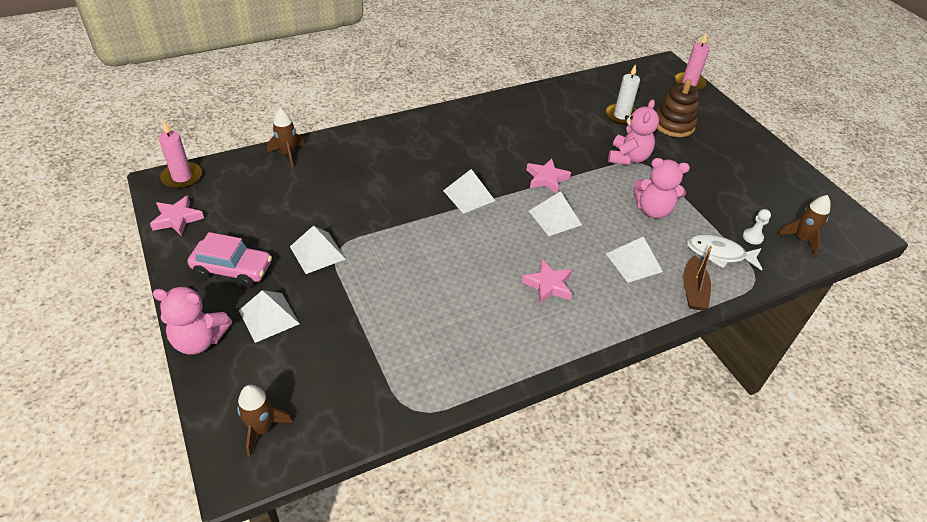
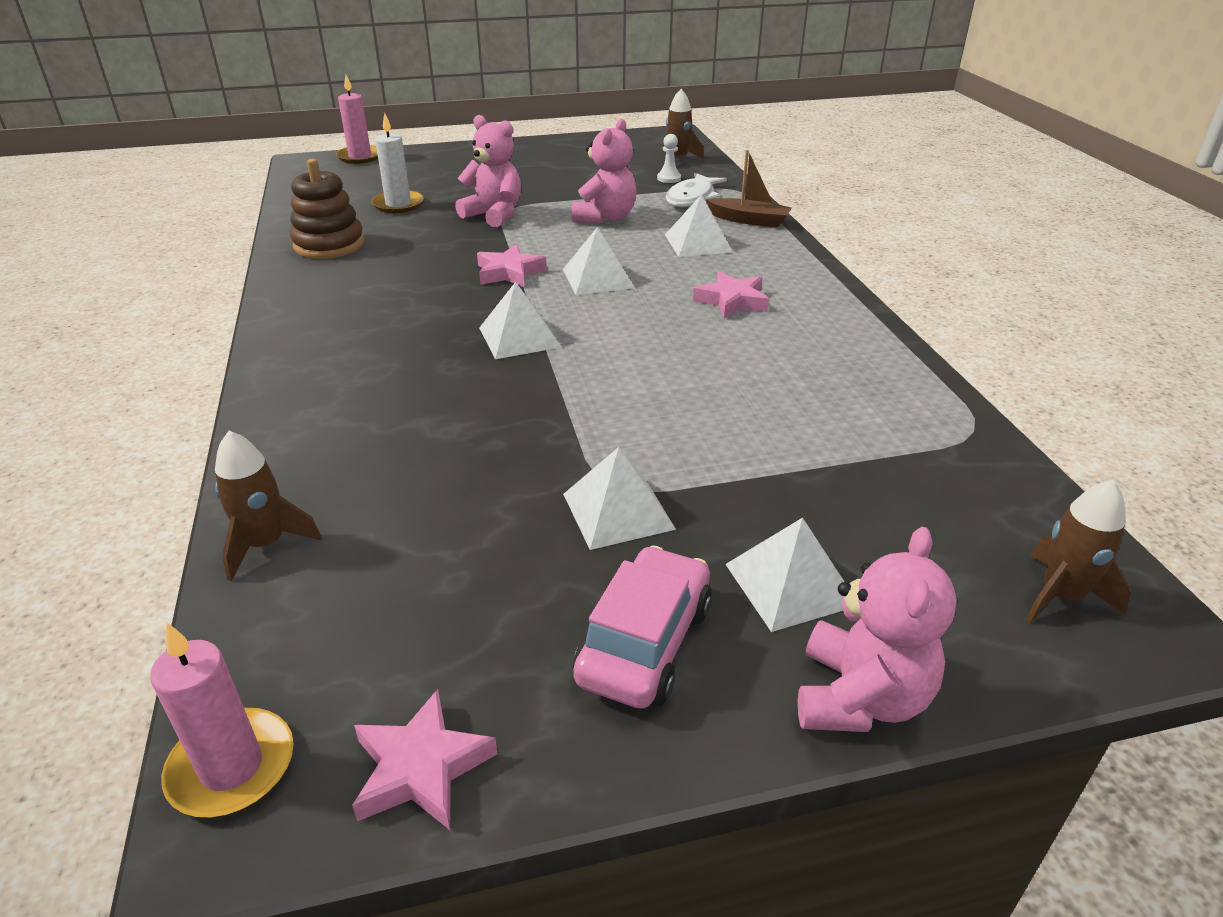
camera: 75 degrees left, 10 degrees down
(673, 125) = (442, 179): brown stacking toy -> brown stacking toy (329, 245)

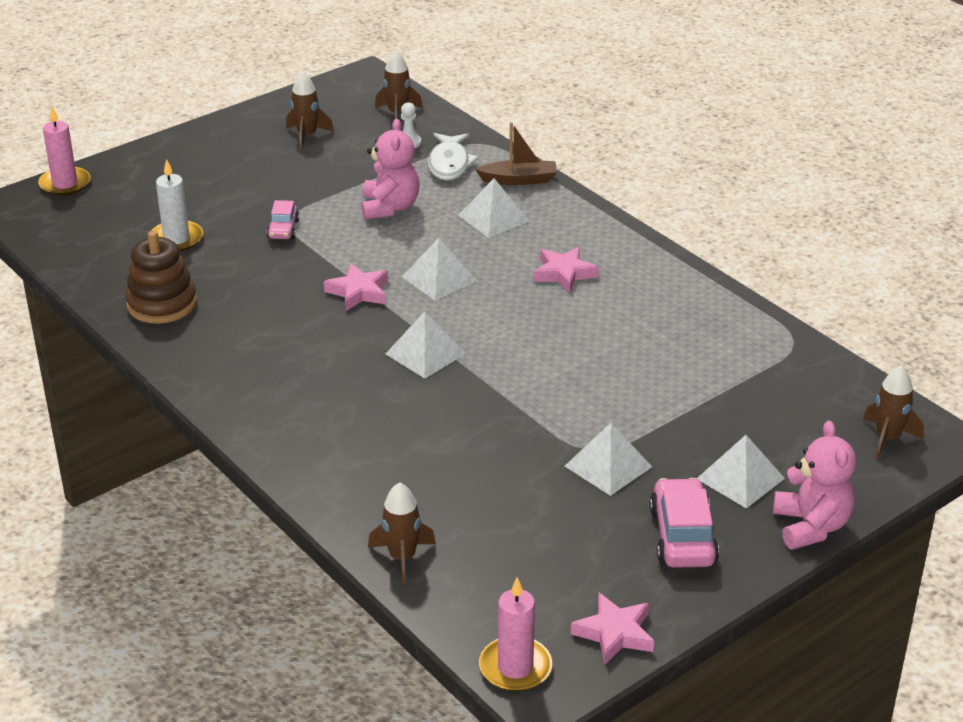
camera: 25 degrees left, 0 degrees up
(494, 215) = (283, 229): pink teddy bear -> pink car
(584, 160) = (307, 136): none -> brown rocket

